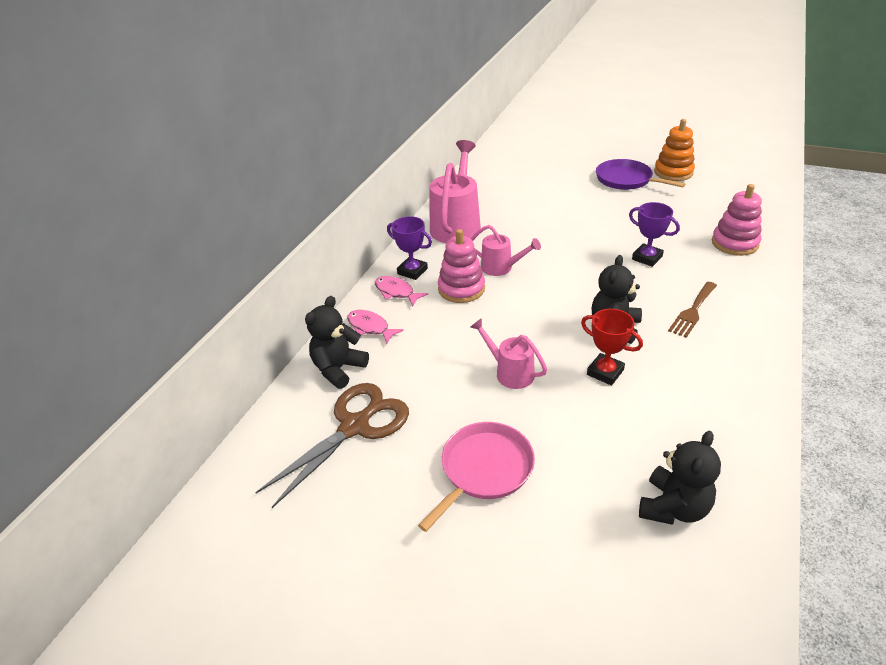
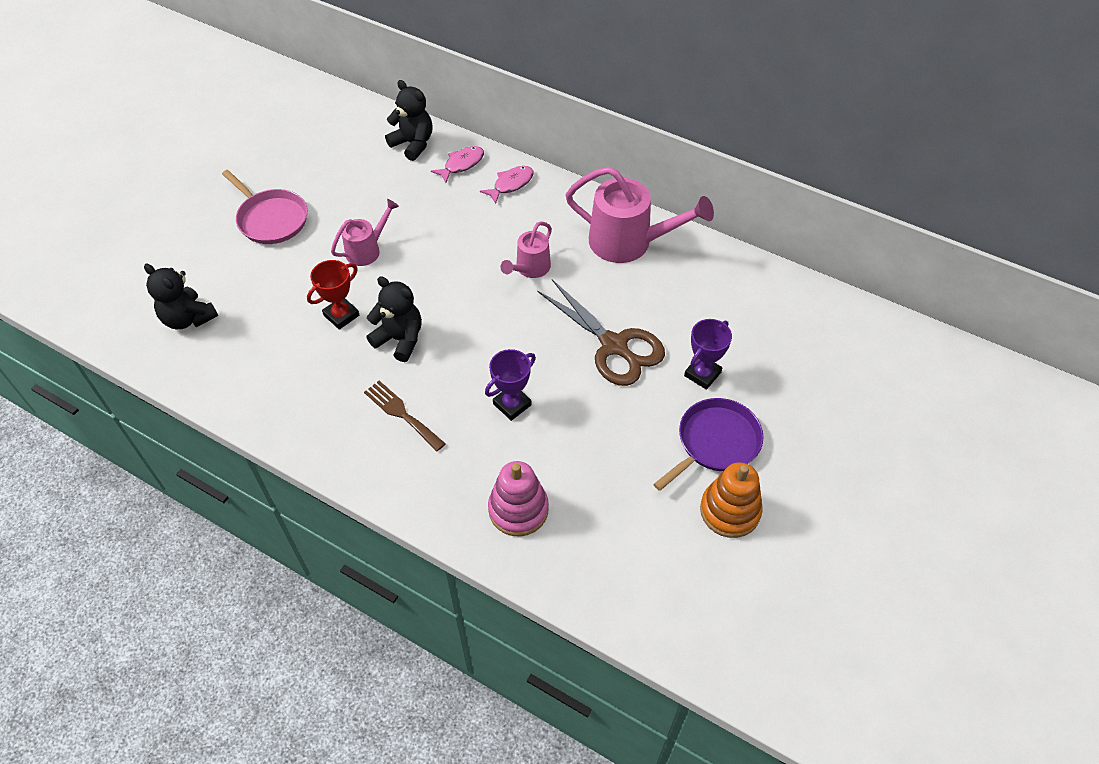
camera: 95 degrees right, 15 degrees up
(354, 426) = (344, 152): brown scissors -> brown scissors (614, 345)
(412, 271) = (543, 198): purple trophy -> purple trophy (702, 374)
(461, 289) = (501, 232): pink stacking toy -> none

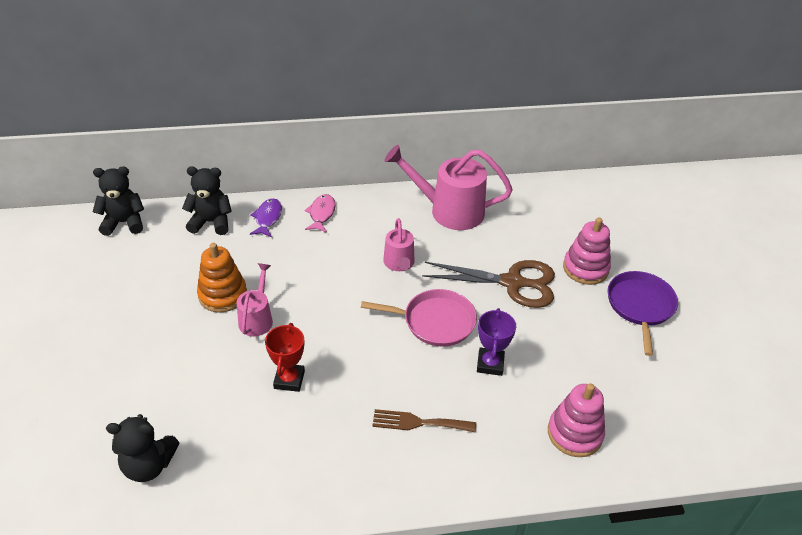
camera: 40 degrees left, 10 degrees down
(271, 219) = (143, 340): pink pan -> pink pan (435, 321)
(400, 339) = (357, 369): black teddy bear -> black teddy bear (124, 222)
(461, 164) = (267, 218): pink fish -> purple fish
(630, 243) = (448, 210): pink watering can -> pink watering can turned 150 degrees counterclockwise
(702, 374) = (585, 268): purple trophy -> pink stacking toy
(730, 511) = (695, 343): orange stacking toy -> orange stacking toy (222, 295)

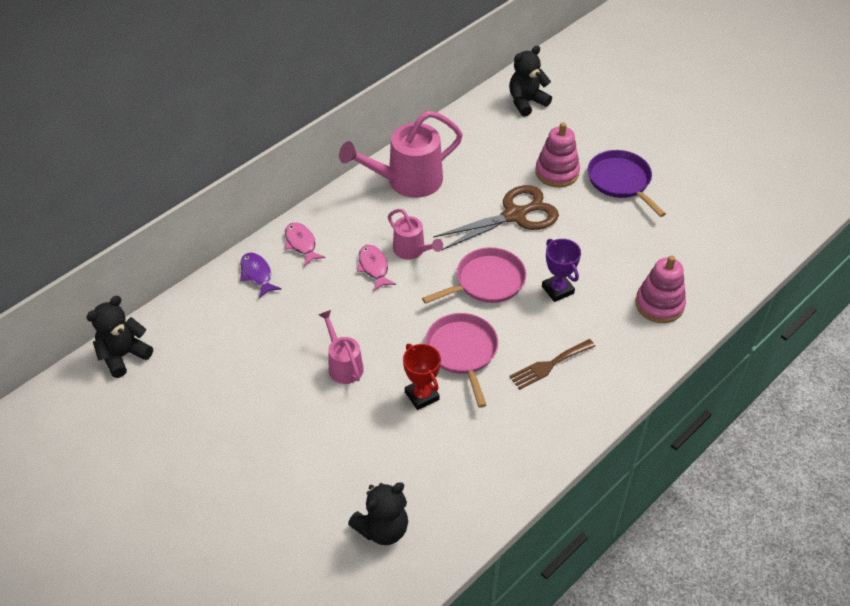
camera: 35 degrees left, 5 degrees up
(211, 222) = (208, 307): black teddy bear -> black teddy bear (526, 102)
(222, 295) = (292, 363): orange stacking toy -> none
(356, 260) = (374, 267): none -> pink fish
(357, 365) = (462, 352): none -> pink pan

